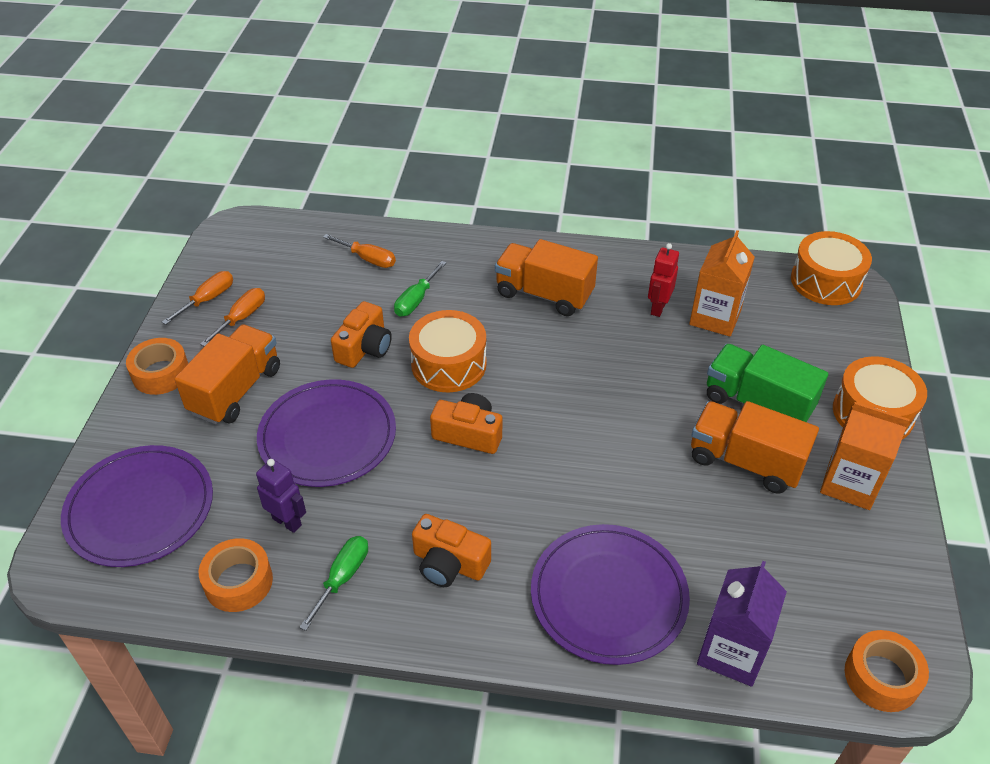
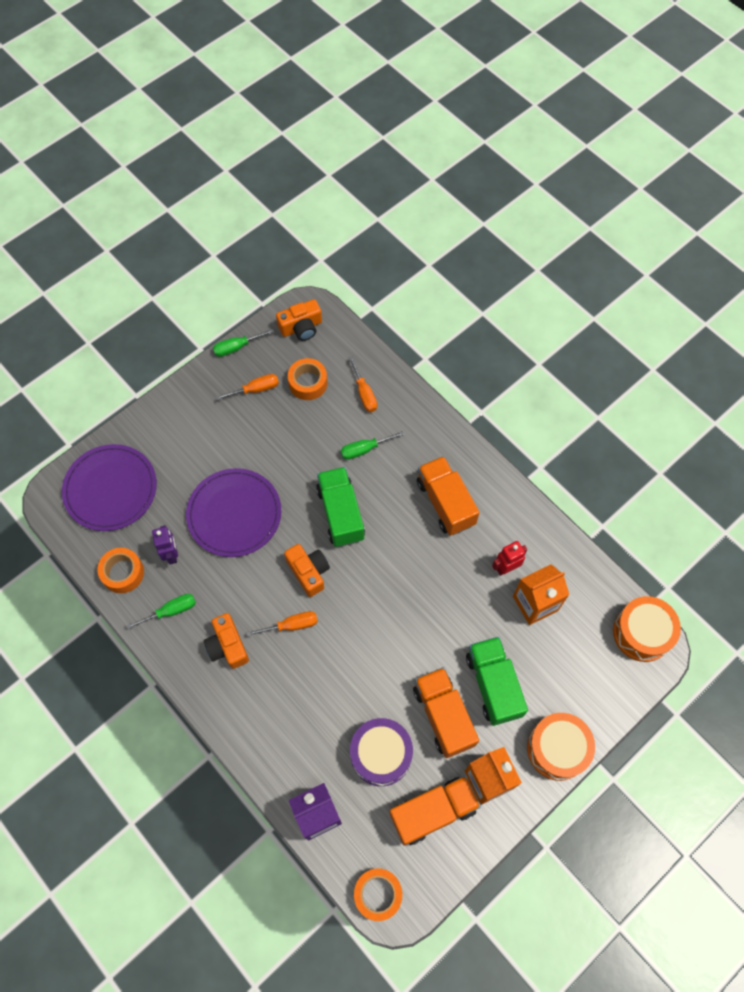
camera: 40 degrees right, 20 degrees up
(161, 373) = (184, 401): orange tape -> orange tape (308, 383)
(182, 296) = (236, 347): none -> green screwdriver
(208, 299) = (248, 360): orange screwdriver -> orange screwdriver (292, 625)
(236, 390) = (212, 443): orange truck -> orange truck (433, 812)
(364, 348) = (304, 465): orange camera -> orange camera (301, 327)
(448, 364) = (341, 513): orange drum -> green truck
(608, 596) = (288, 732): purple plate -> none
(727, 541) = (381, 754): none -> purple drum

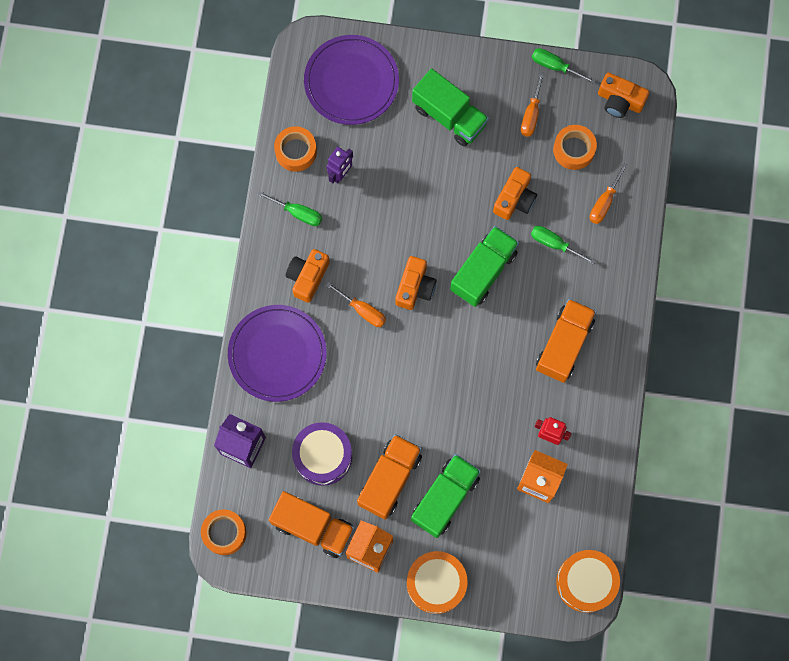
camera: 50 degrees right, 10 degrees up
(203, 443) = (449, 116): none -> green truck
(234, 514) = (412, 191): purple plate -> purple plate (277, 354)
(256, 389) = (531, 114): orange screwdriver -> orange screwdriver turned 75 degrees clockwise
(307, 449) = (515, 199): none -> orange camera

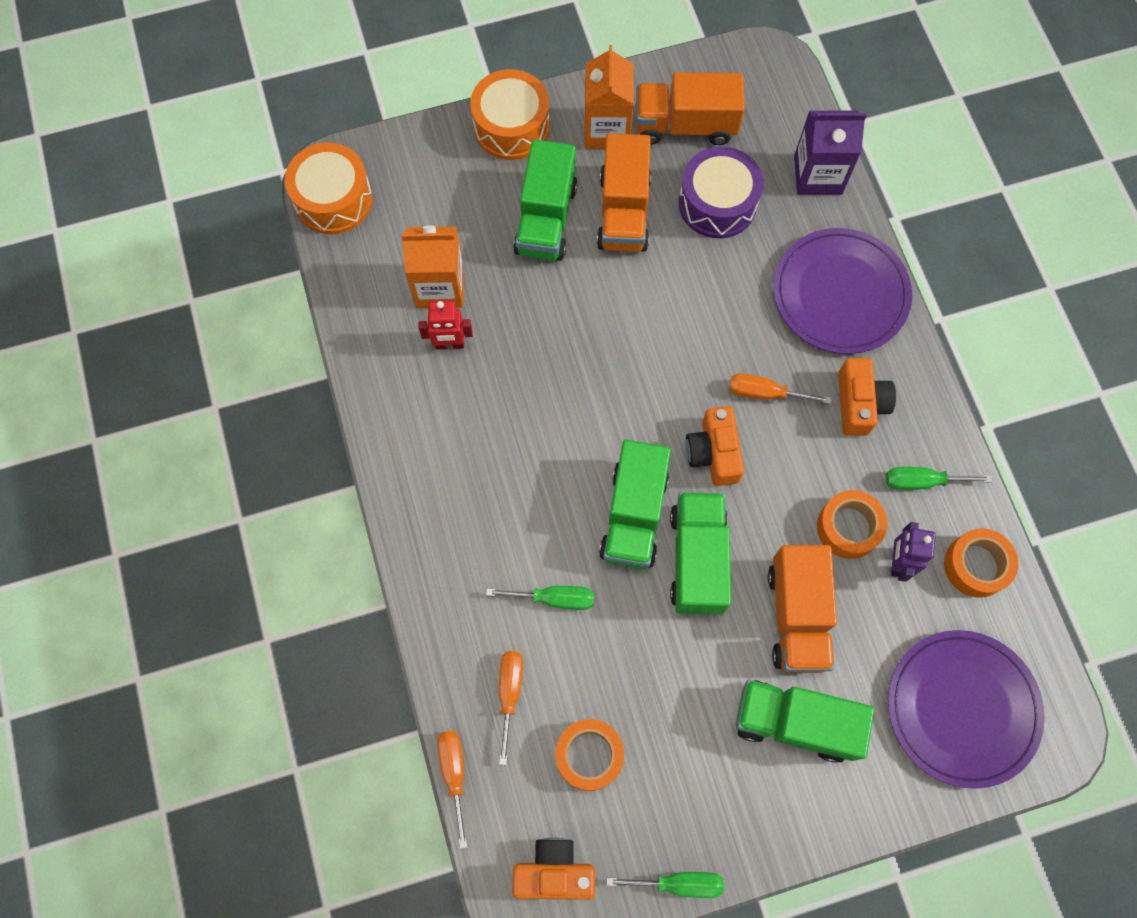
camera: 155 degrees right, 5 degrees down
(224, 533) = (782, 78): orange tape -> orange tape (848, 527)
(458, 228) = (697, 560): none -> green truck
(515, 199) = (639, 638): orange camera -> none
(531, 114) = (677, 783): orange screwdriver -> orange screwdriver (454, 773)
(564, 345) = (480, 465): orange truck -> orange truck (797, 616)

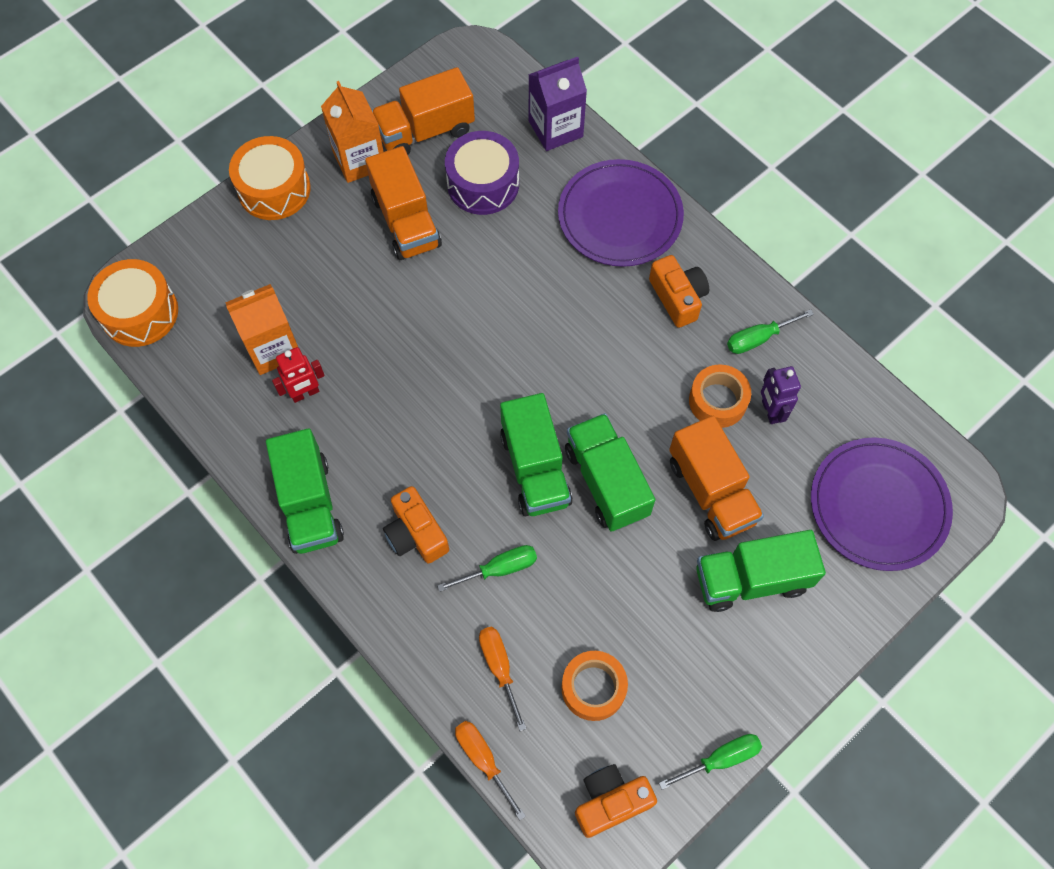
camera: 25 degrees left, 5 degrees down
(546, 219) = (341, 254): green truck -> green truck (309, 504)
(714, 453) = (578, 388): orange camera -> orange camera (416, 534)
(765, 393) = (597, 321): orange screwdriver -> none
(976, 565) = (833, 387): orange tape -> none

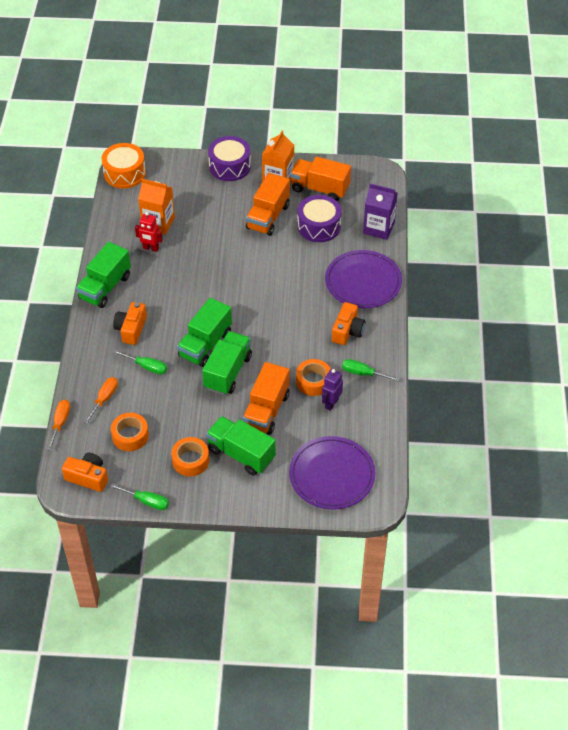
camera: 45 degrees right, 15 degrees down
(274, 189) = (229, 166): orange drum -> purple drum
(705, 648) = (190, 460): none -> orange tape

